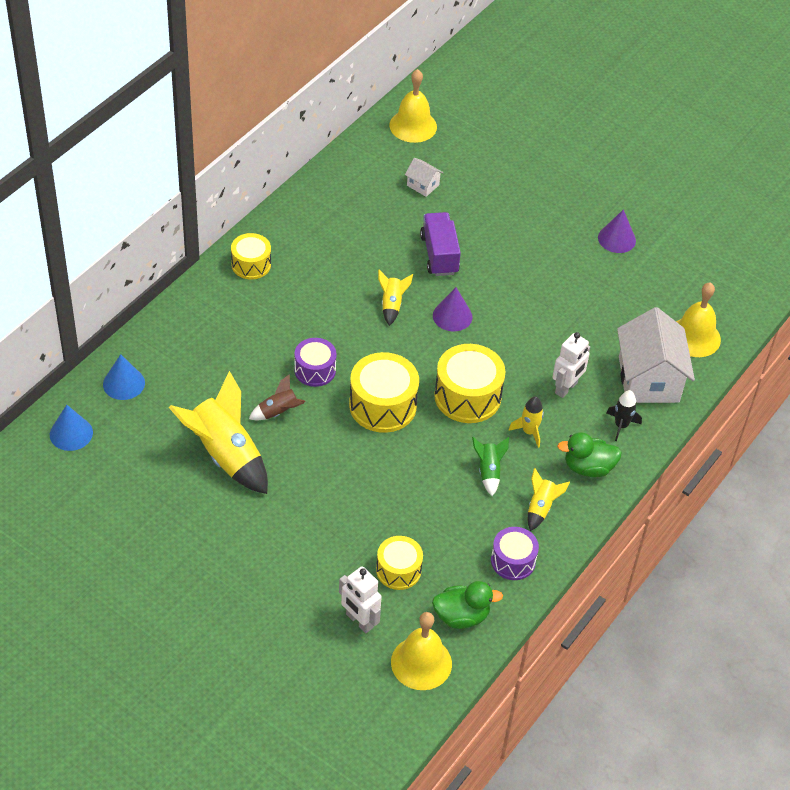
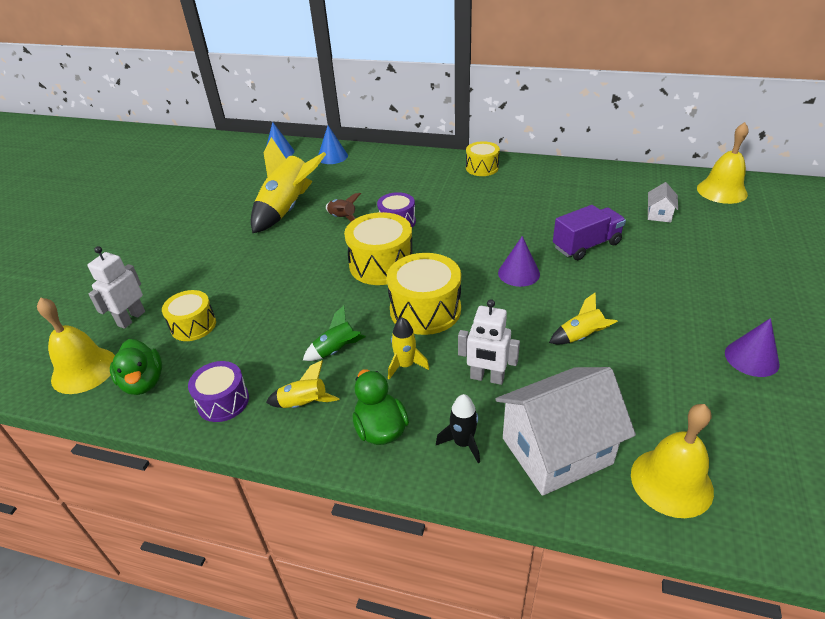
camera: 75 degrees right, 10 degrees down
(392, 305) = (501, 238): yellow rocket -> yellow rocket (581, 337)

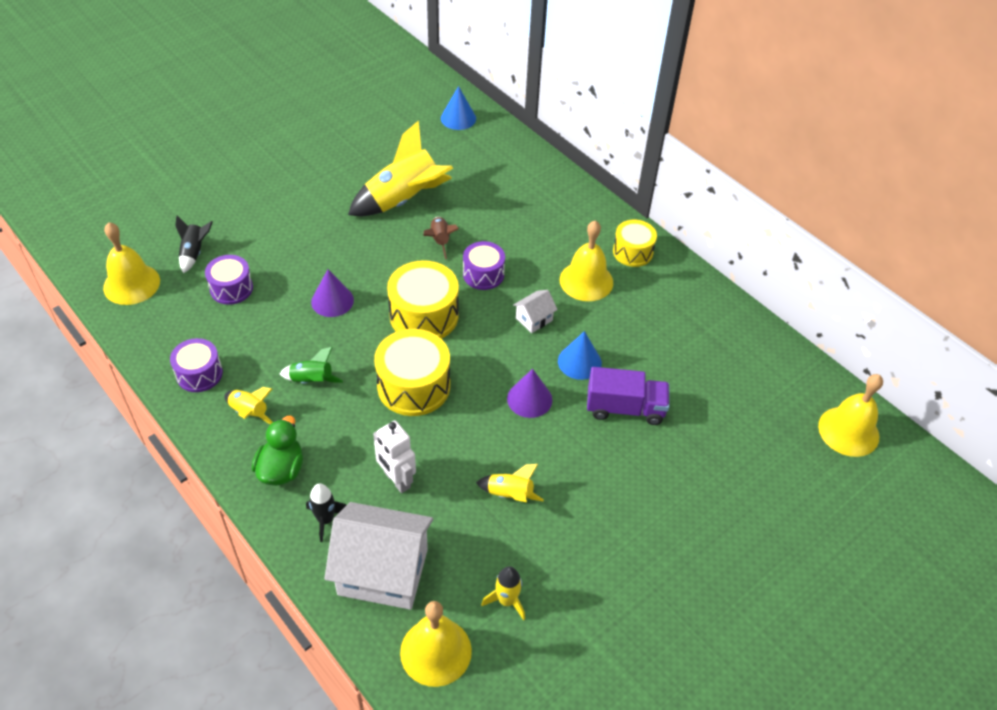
camera: 30 degrees right, 10 degrees up
(131, 318) = (194, 253): white robot -> black rocket
(143, 382) = (161, 321): green duck -> none
(193, 325) = (231, 288): yellow drum -> purple drum
(332, 156) = (503, 152): blue cone -> blue cone (579, 362)
(405, 365) = (348, 428): yellow rocket -> yellow rocket (507, 601)
(472, 194) = (586, 281): none -> yellow bell
(659, 214) = (741, 418): white house -> white house (534, 319)
(751, 358) = (627, 610): purple cone -> purple cone (332, 301)

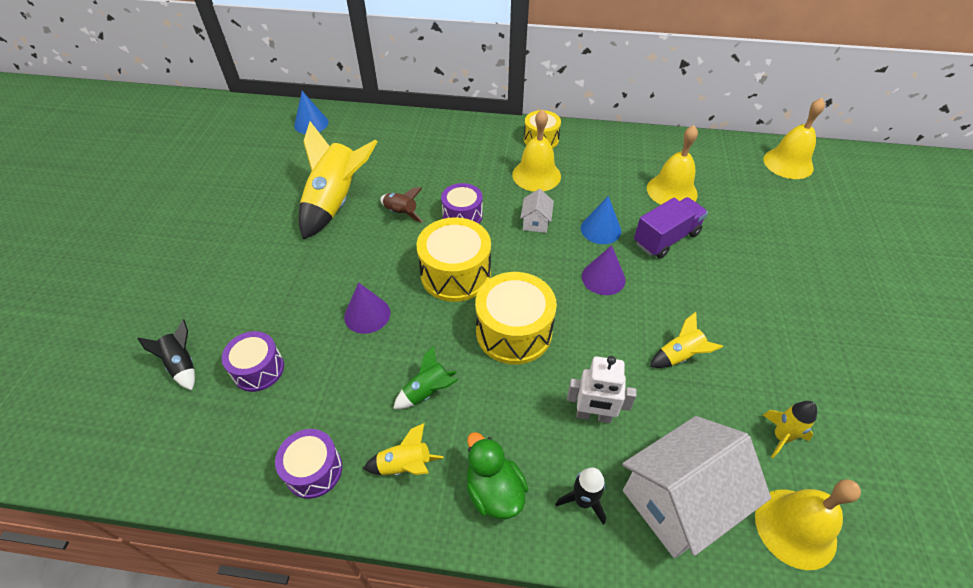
camera: 40 degrees left, 0 degrees up
(131, 284) = (140, 441): yellow bell -> yellow bell (672, 191)

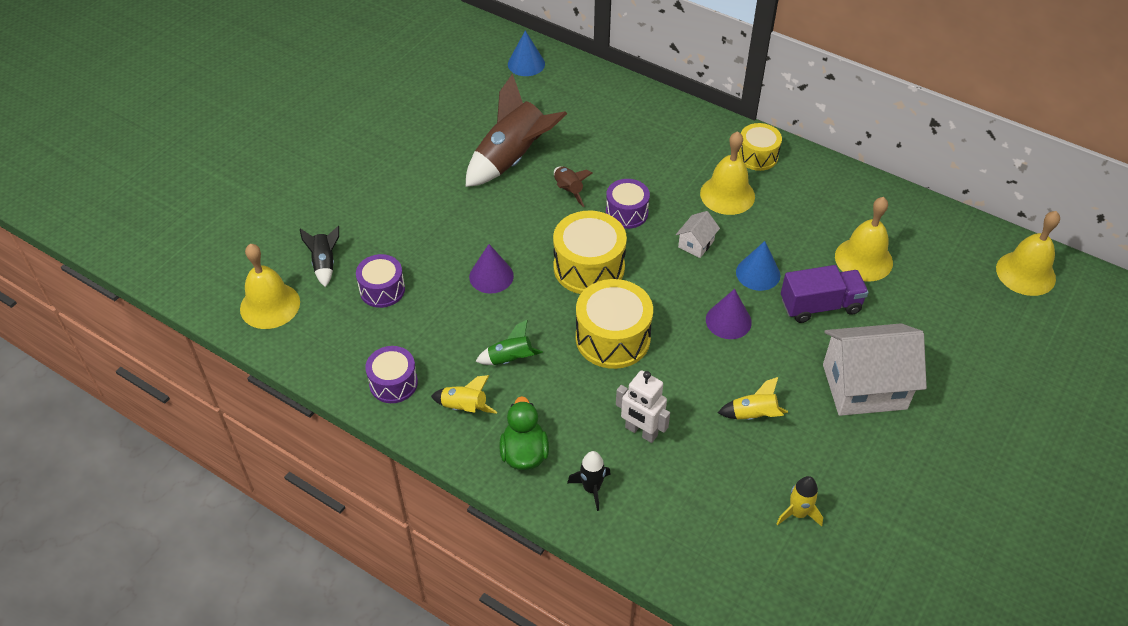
camera: 25 degrees right, 0 degrees up
(336, 202) = (512, 159): yellow rocket -> brown rocket
(679, 501) = (670, 521): white house -> white house (864, 386)
(795, 528) = (756, 579): yellow bell -> yellow bell (270, 305)

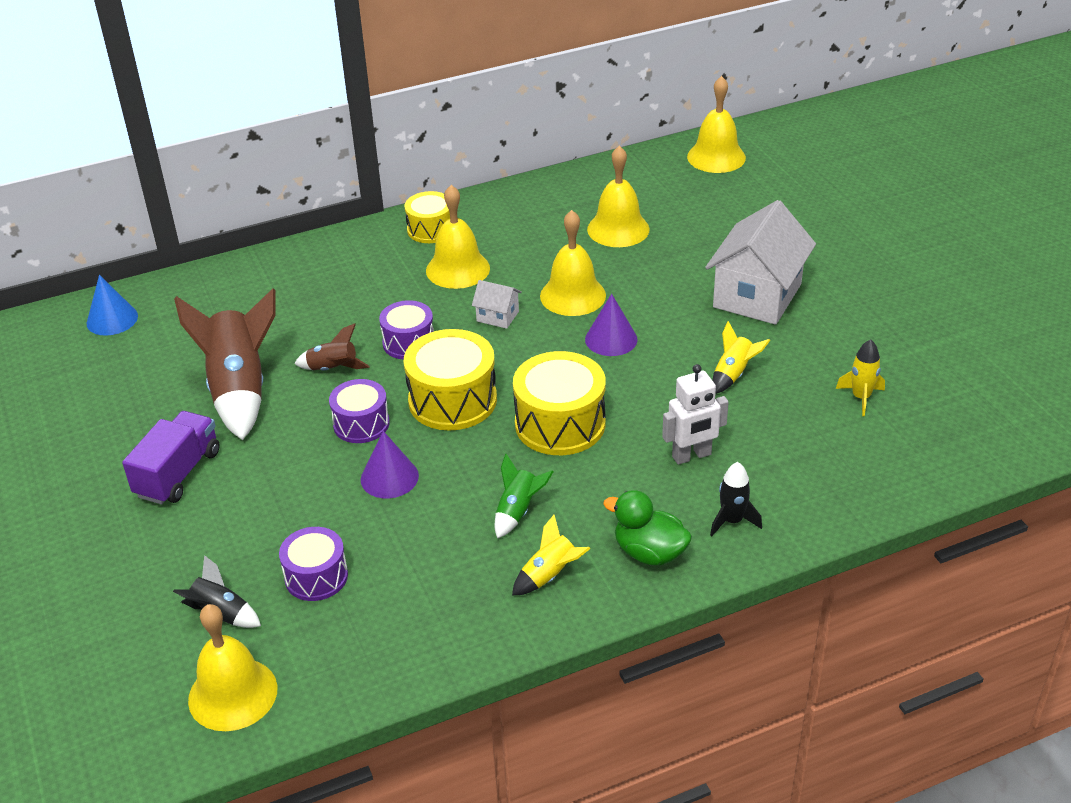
camera: 55 degrees left, 10 degrees down
(393, 383) = (463, 622): purple drum -> purple drum (361, 424)
(696, 244) = (497, 316): white house -> white house turned 45 degrees counterclockwise
(758, 273) = (573, 295): blue cone -> yellow bell
(820, 306) = (646, 277): purple truck -> purple truck (178, 474)

